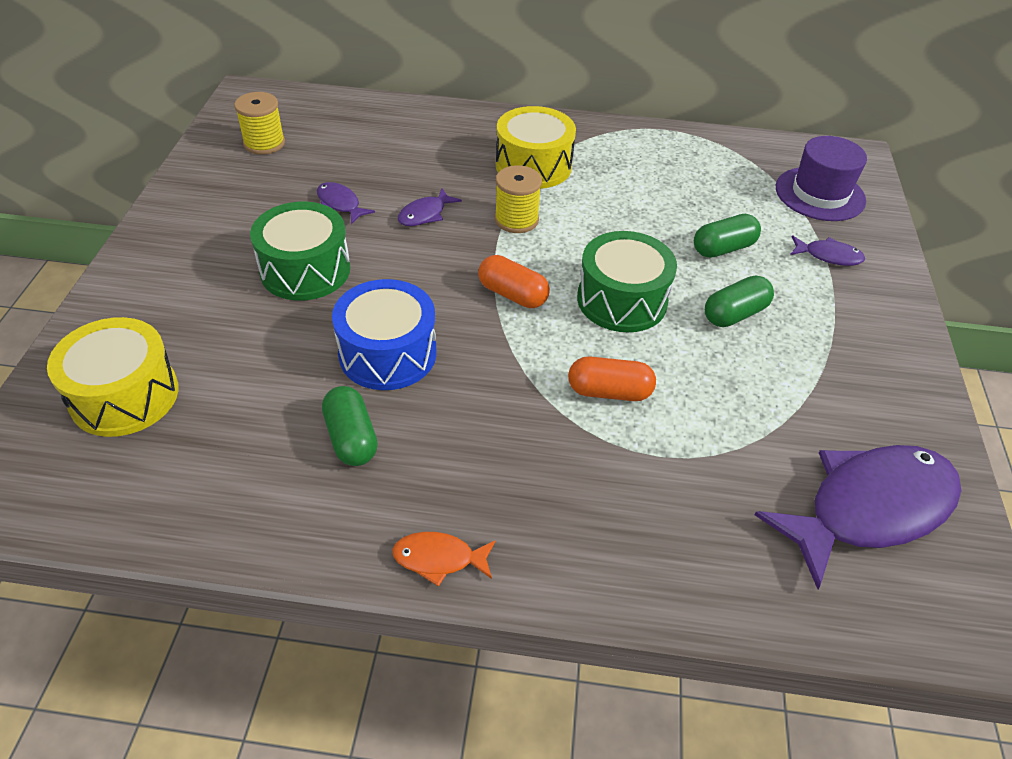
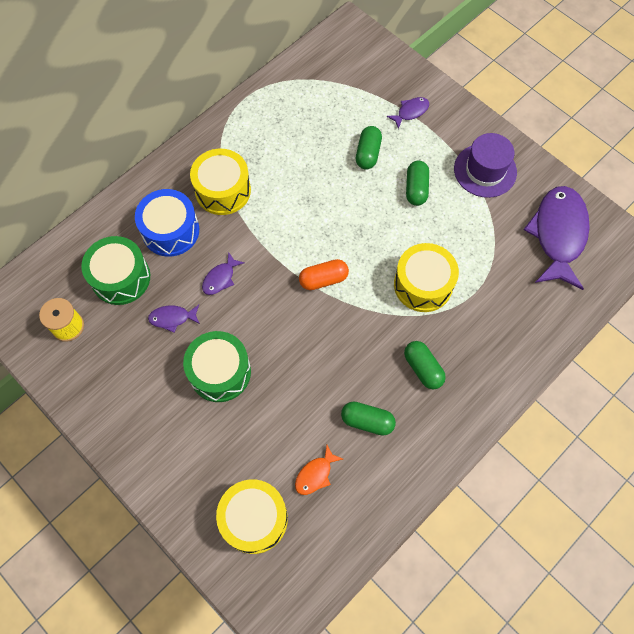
camera: 50 degrees left, 20 degrees up
(387, 353) = (321, 369): blue drum -> blue drum (170, 231)
(425, 214) = (220, 278): purple fish -> purple fish turned 45 degrees clockwise
(439, 559) = (465, 425): orange fish -> orange fish (315, 474)
(484, 458) = (422, 368): none -> green capsule
(516, 220) = (264, 234): yellow spool -> none
(609, 392) = (423, 285): orange capsule -> yellow drum
(622, 300) = (367, 231): green drum -> green drum (121, 278)
(820, 194) = (364, 72): purple hat -> purple hat (485, 170)

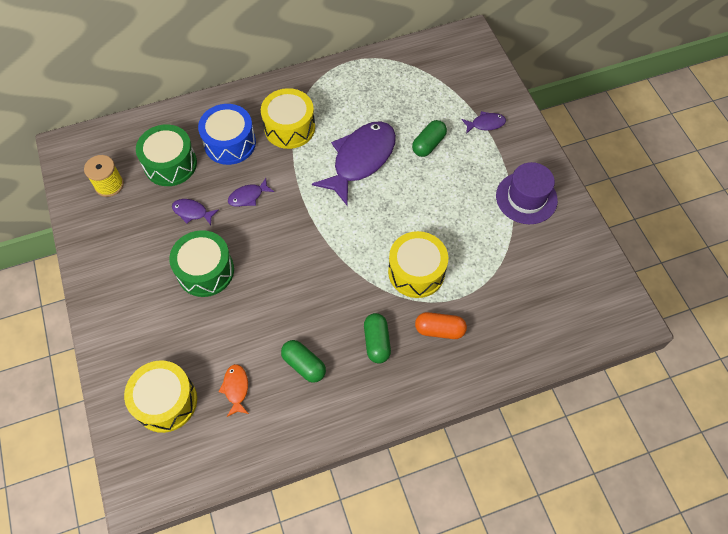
camera: 25 degrees right, 5 degrees down
(315, 474) = (236, 388): orange fish -> orange fish turned 105 degrees clockwise
(323, 279) = (332, 232): orange capsule -> orange capsule (439, 330)
(416, 189) = (455, 189): green capsule -> none
(558, 235) = (565, 280): purple fish -> purple fish (361, 160)

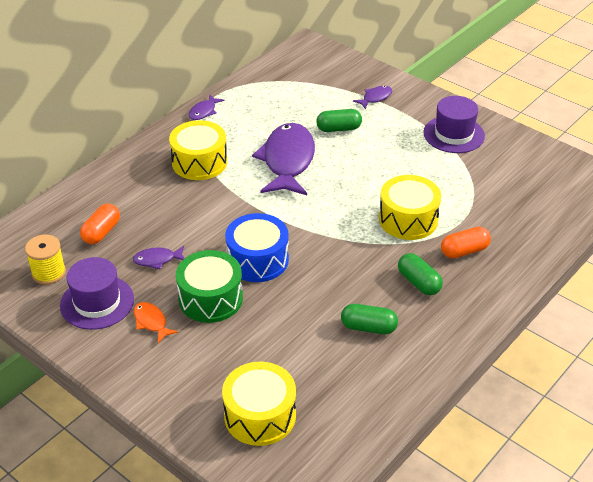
camera: 30 degrees left, 20 degrees down
(124, 231) = (97, 302): none -> purple hat
(170, 164) = (101, 232): green drum -> orange capsule
(230, 143) = (150, 194): blue drum -> blue drum (257, 260)
(236, 388) = (320, 374): orange fish -> orange fish (151, 322)
(248, 196) = (203, 227): purple fish -> purple fish (204, 111)
(428, 144) = (338, 129): green capsule -> green capsule turned 75 degrees clockwise

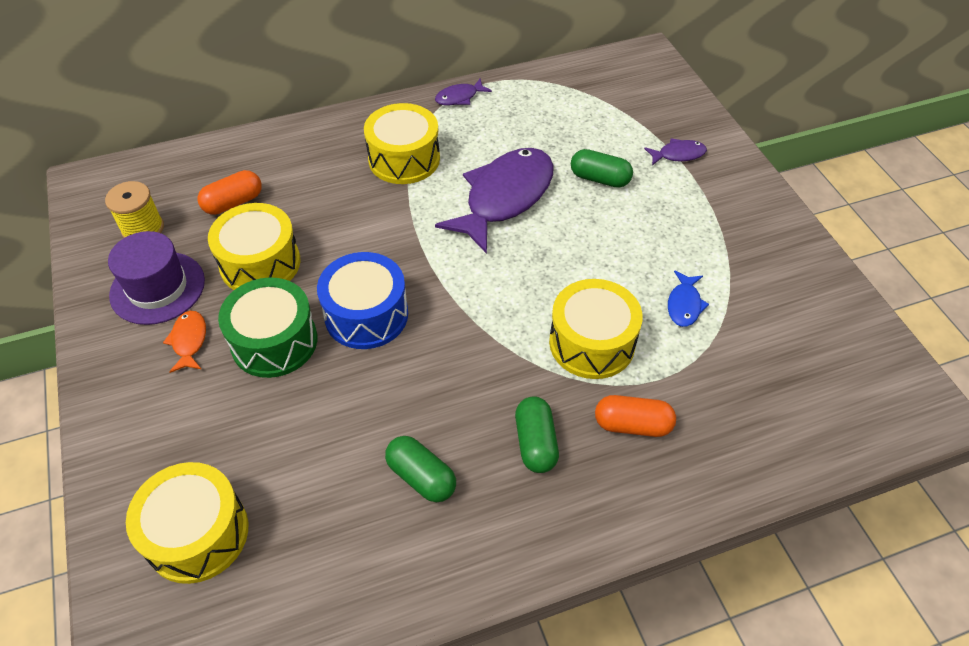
camera: 30 degrees right, 10 degrees up
(157, 260) = (260, 263): purple fish -> yellow drum
(444, 179) = (684, 304): none -> blue fish
(454, 134) = (746, 245): purple hat -> none

